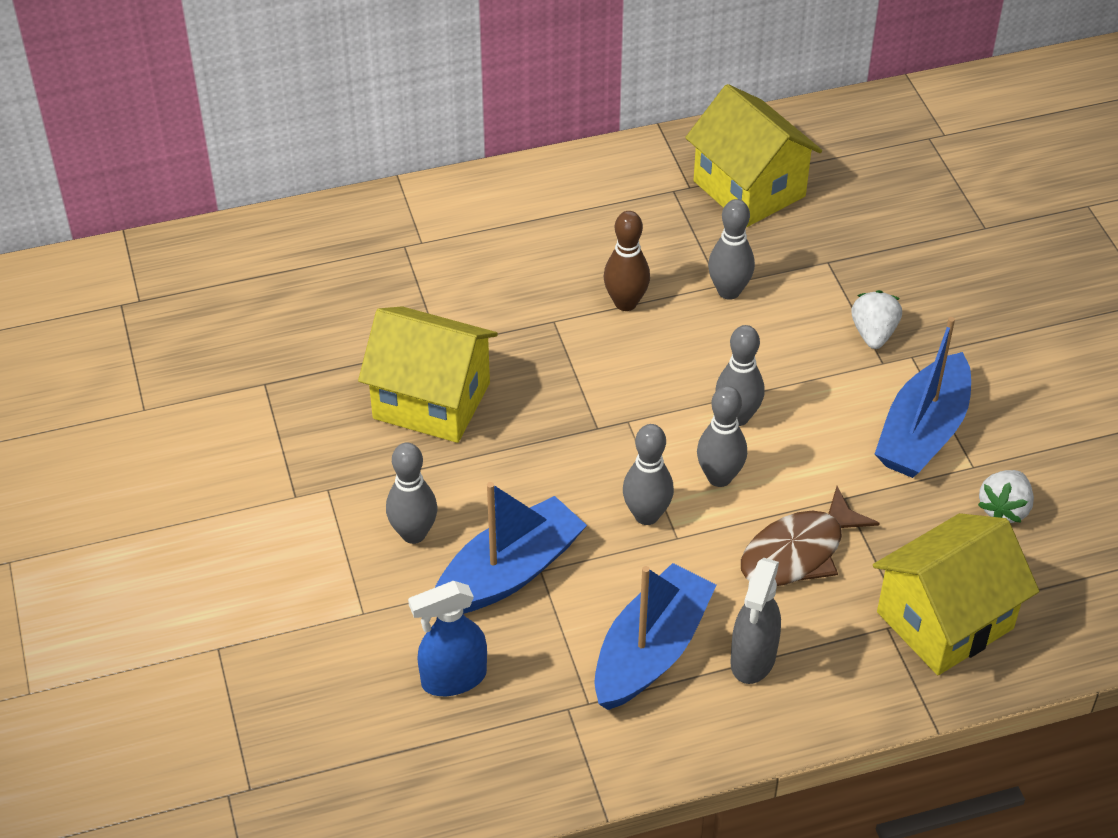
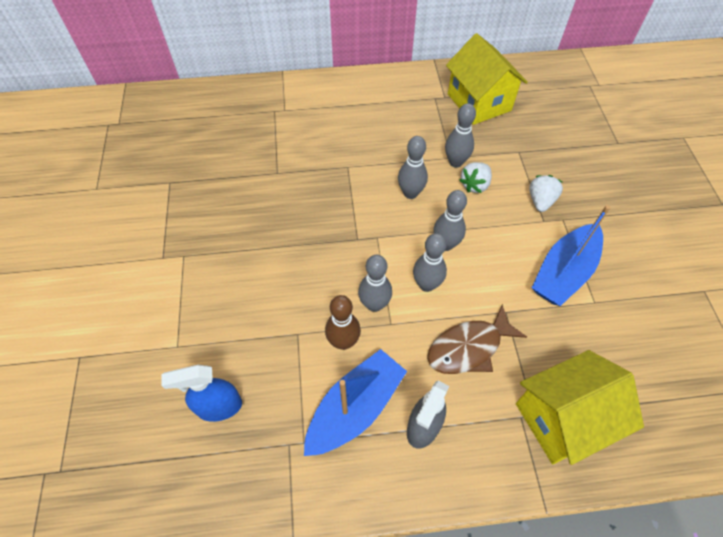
camera: 10 degrees right, 10 degrees up
(413, 533) = (225, 294): grey bowling pin -> grey bowling pin (410, 193)
(431, 401) = (262, 207): yellow house -> none
(509, 572) = (277, 332): blue boat -> none
(625, 303) = (392, 161): brown bowling pin -> brown bowling pin (343, 342)
(1004, 509) = (613, 337): white strawberry -> white strawberry (475, 185)

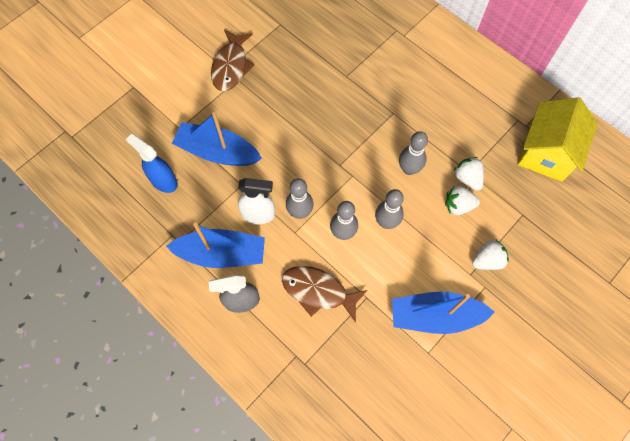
camera: 50 degrees right, 10 degrees up
(164, 251) = (231, 66): none -> brown fish
(241, 330) = (217, 152): none -> blue boat
(343, 342) = (258, 214): brown bowling pin -> white spray bottle
(455, 162) = (467, 178): grey bowling pin -> white strawberry
(562, 418) = (316, 382): yellow house -> none

